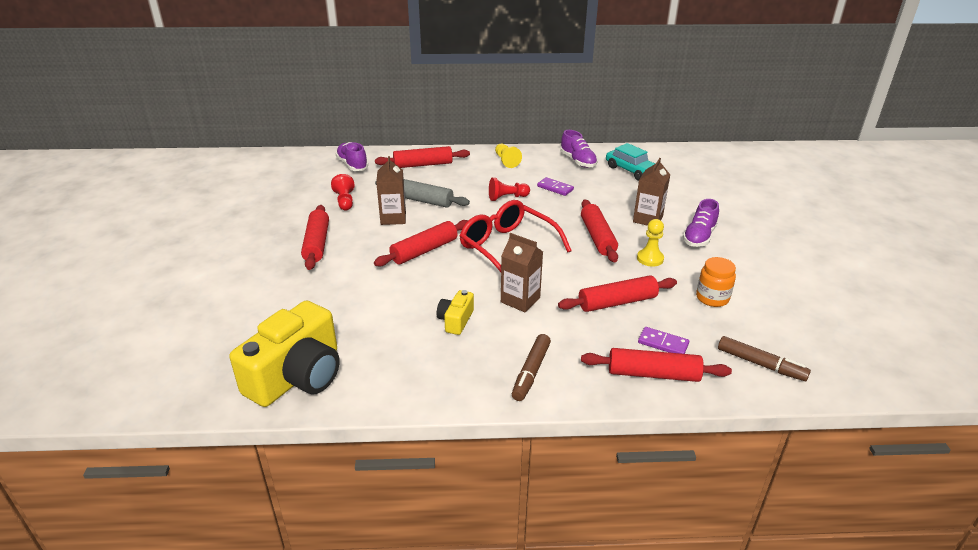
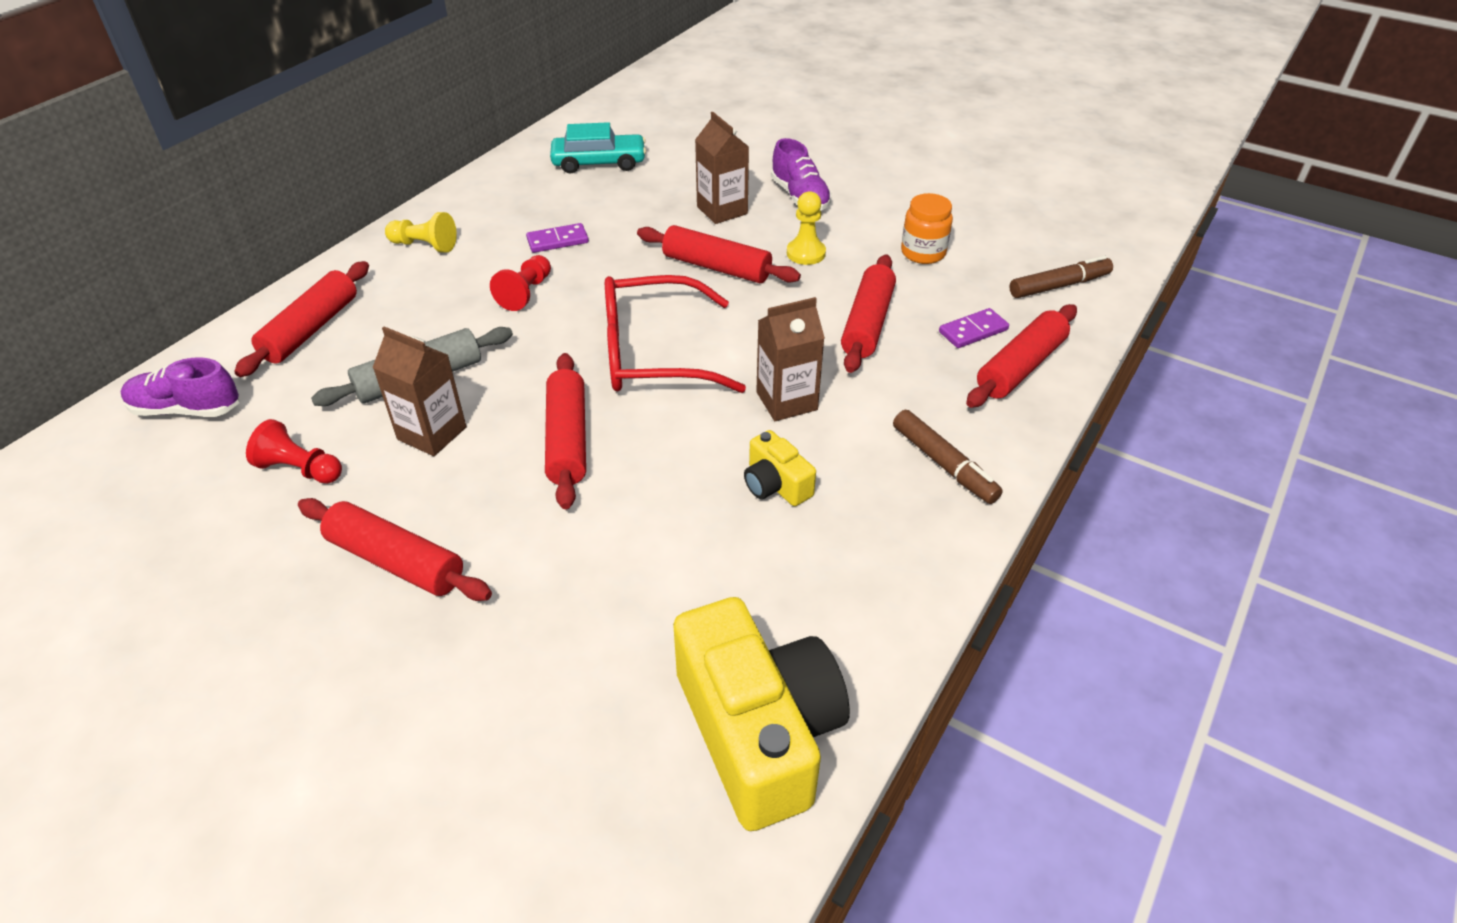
camera: 55 degrees left, 10 degrees up
(578, 161) = (516, 188): purple shoe -> none

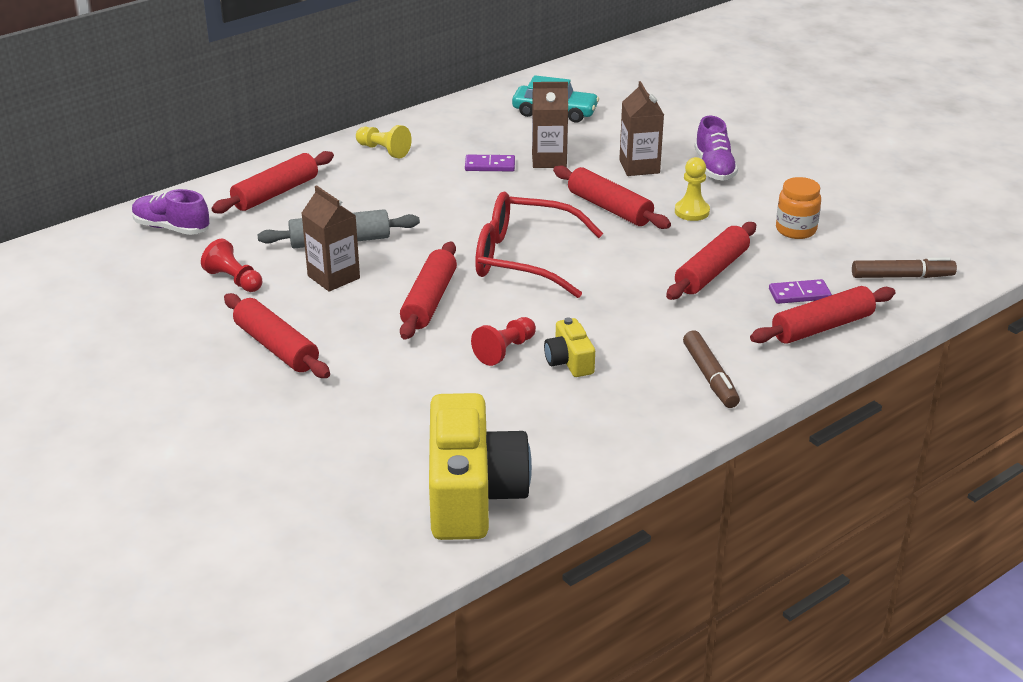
camera: 20 degrees right, 10 degrees down
(525, 293) = (446, 198): red pawn -> red pawn (505, 350)
(786, 401) = (610, 311): brown carton -> brown carton (549, 160)

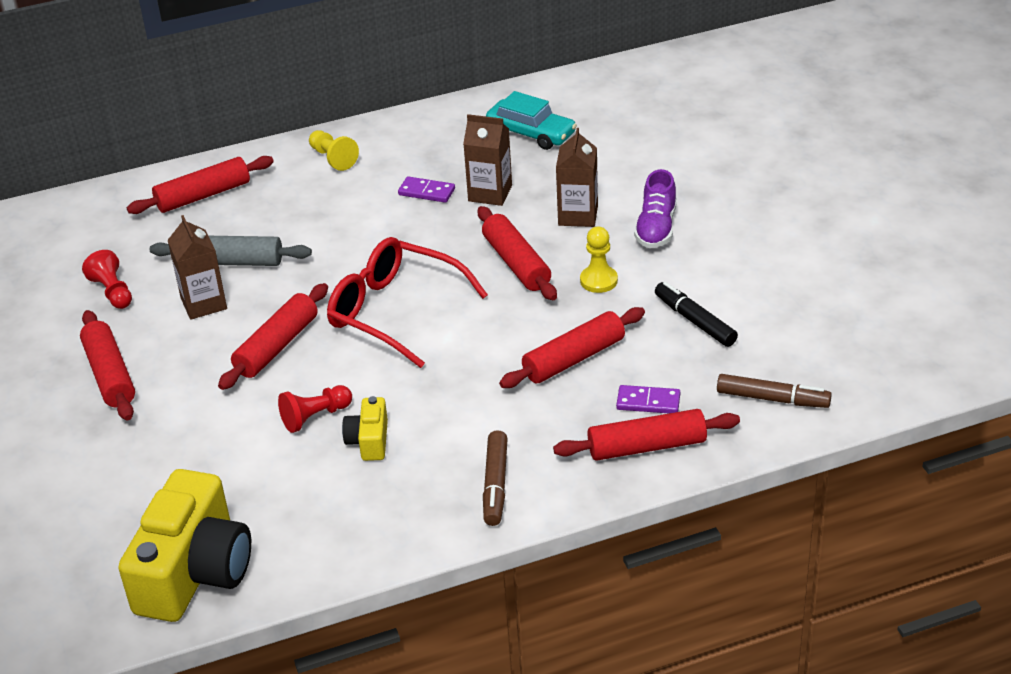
camera: 20 degrees right, 5 degrees up
(171, 228) = (88, 222): purple shoe -> none
(796, 230) = (695, 321): orange jar -> black marker

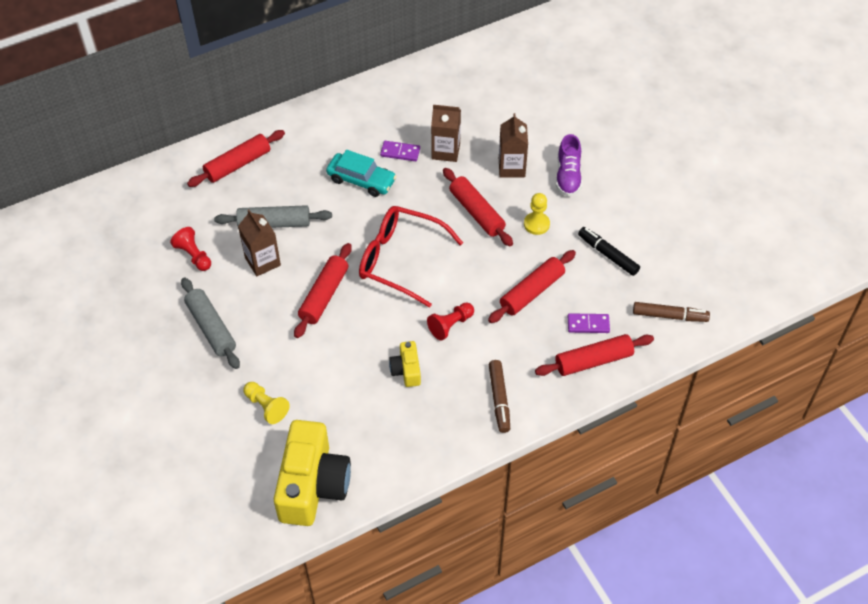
camera: 10 degrees left, 15 degrees up
(110, 375) = (211, 328): red rolling pin -> grey rolling pin
(315, 417) = (365, 353): red pawn -> red pawn (450, 325)
(333, 158) = (325, 125): yellow pawn -> yellow pawn (266, 406)
(531, 133) = (464, 94): turquoise car -> turquoise car (361, 180)

